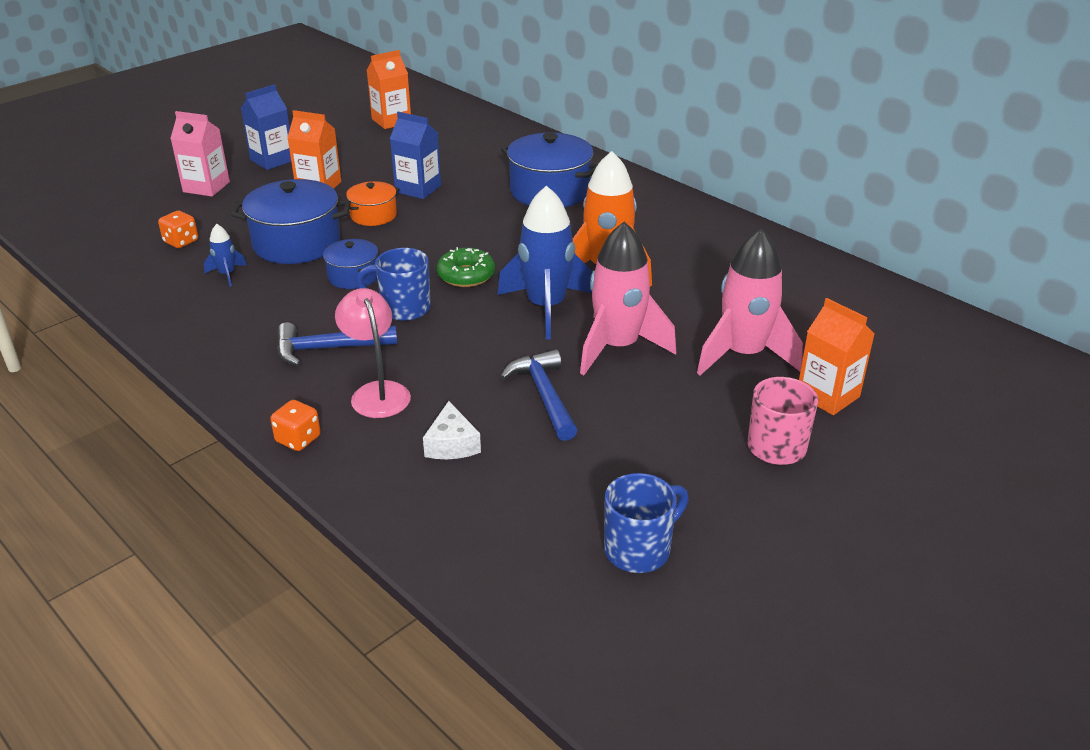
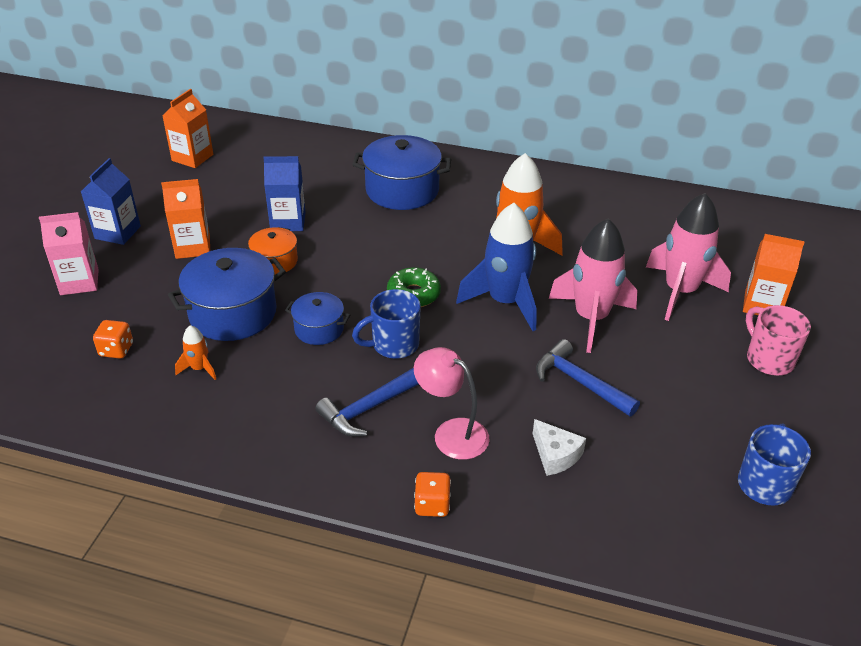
camera: 30 degrees left, 5 degrees up
(227, 274) = (199, 368): blue rocket -> orange rocket

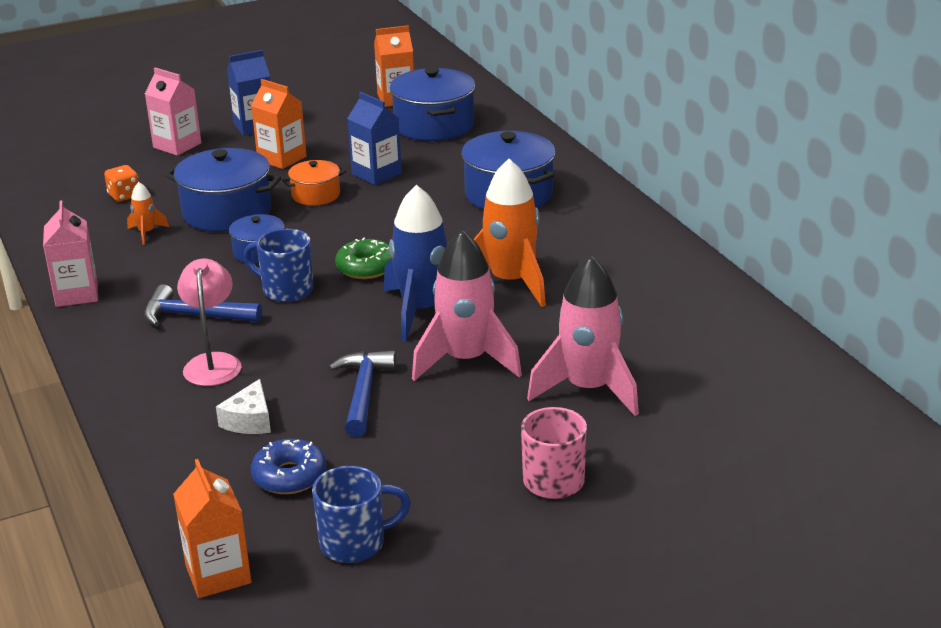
camera: 50 degrees right, 10 degrees down
(242, 456) = (77, 294): none -> pink carton
(259, 165) = (434, 125): none -> blue pot
(432, 505) = (120, 391): orange dice -> none
(651, 472) = (289, 476): none -> blue donut
(762, 305) = (645, 444): orange carton -> orange carton (218, 574)

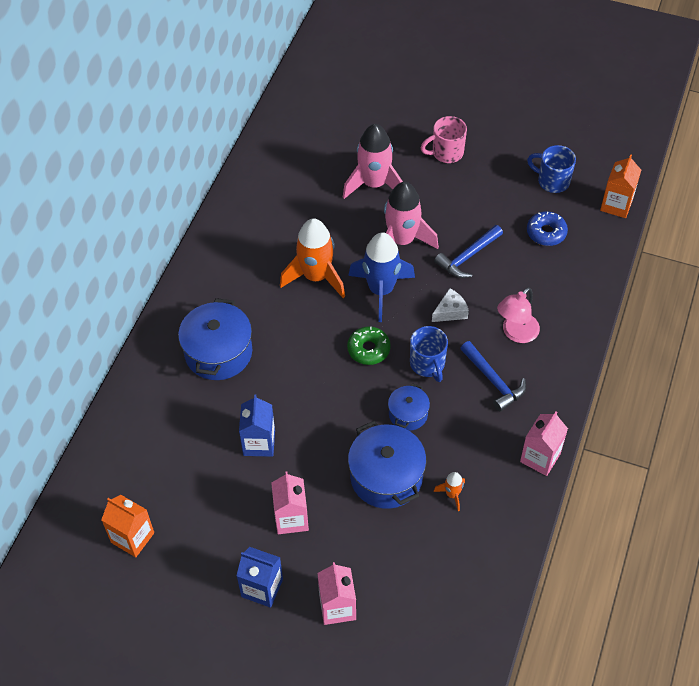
camera: 135 degrees left, 25 degrees up
(124, 196) = (429, 559): orange dice -> none
(249, 420) = (533, 279): white cheese -> white cheese (450, 311)
(282, 158) = (291, 518): orange carton -> pink carton
(316, 195) = (318, 450): orange pot -> none
(434, 125) = (157, 473): blue pot -> none

